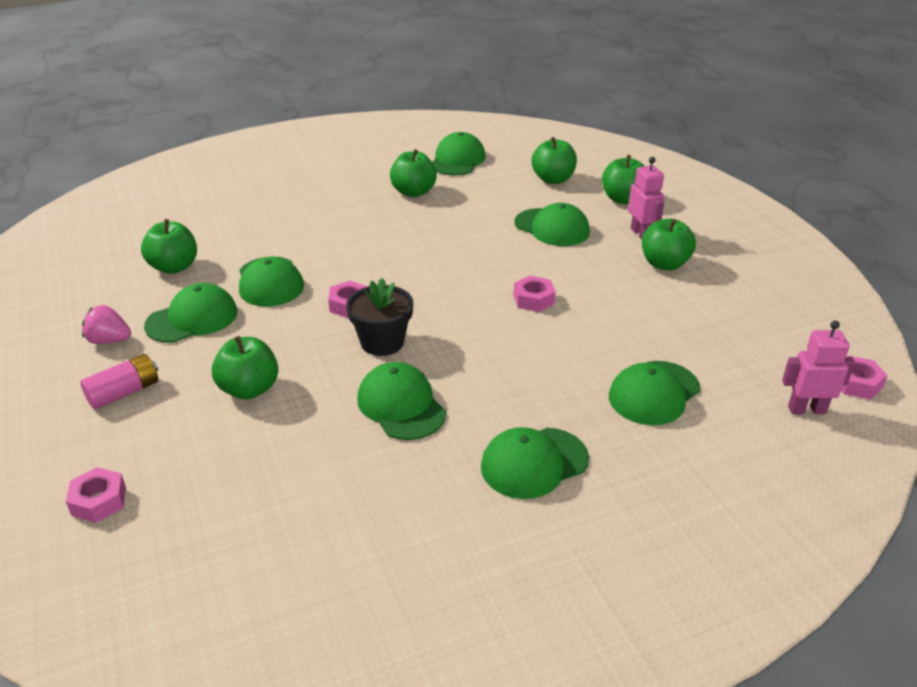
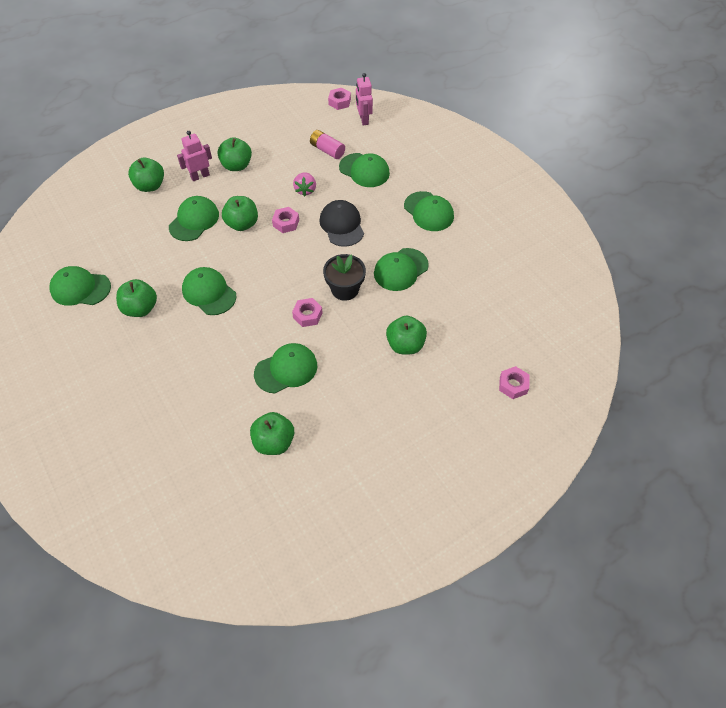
camera: 100 degrees left, 20 degrees up
(109, 340) = (375, 446): pink strawberry -> pink strawberry (305, 190)
(124, 392) = (425, 412): pink battery -> pink battery (327, 150)
(192, 319) = (340, 403): green cap -> green cap (209, 292)
(518, 353) = (342, 225): none -> black cap
(553, 179) = (118, 225): green apple -> green apple (242, 224)

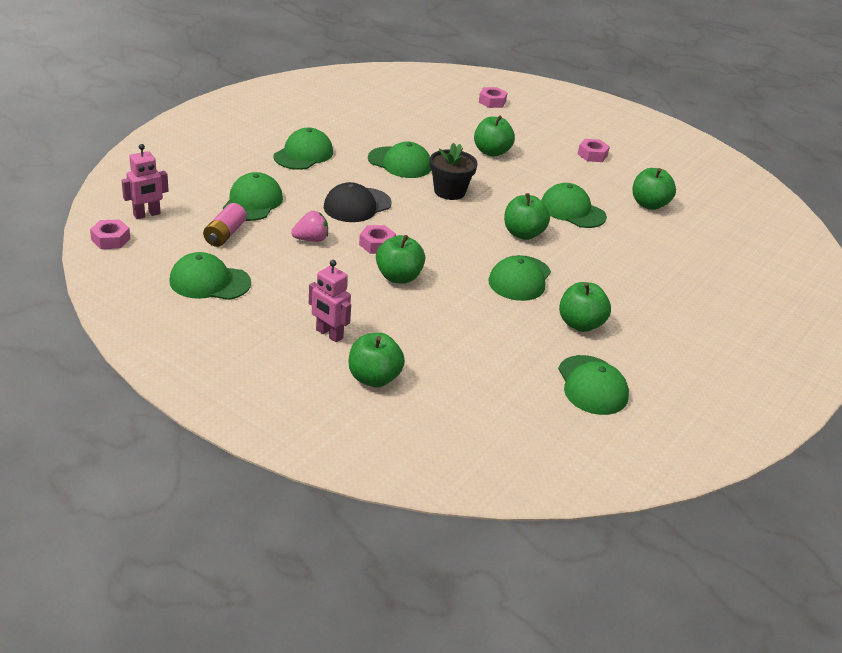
camera: 115 degrees left, 20 degrees down
(194, 220) = (416, 318): green cap -> green cap (209, 282)
(236, 166) = (291, 305): green apple -> green apple (523, 234)
(307, 315) = (499, 208): pink nut -> pink nut (592, 155)

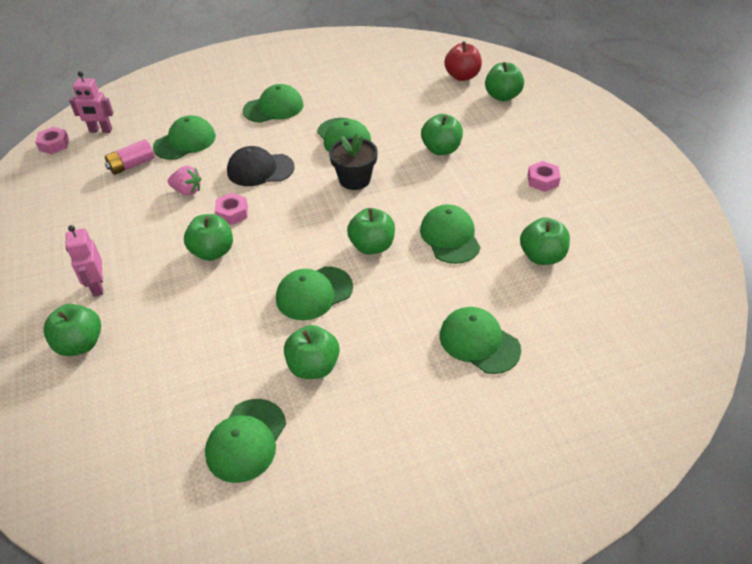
camera: 40 degrees right, 10 degrees up
(209, 282) = (73, 204): green cap -> green cap (479, 342)
(441, 93) = (462, 76): none -> red apple
(492, 102) = (502, 96): pink nut -> green apple

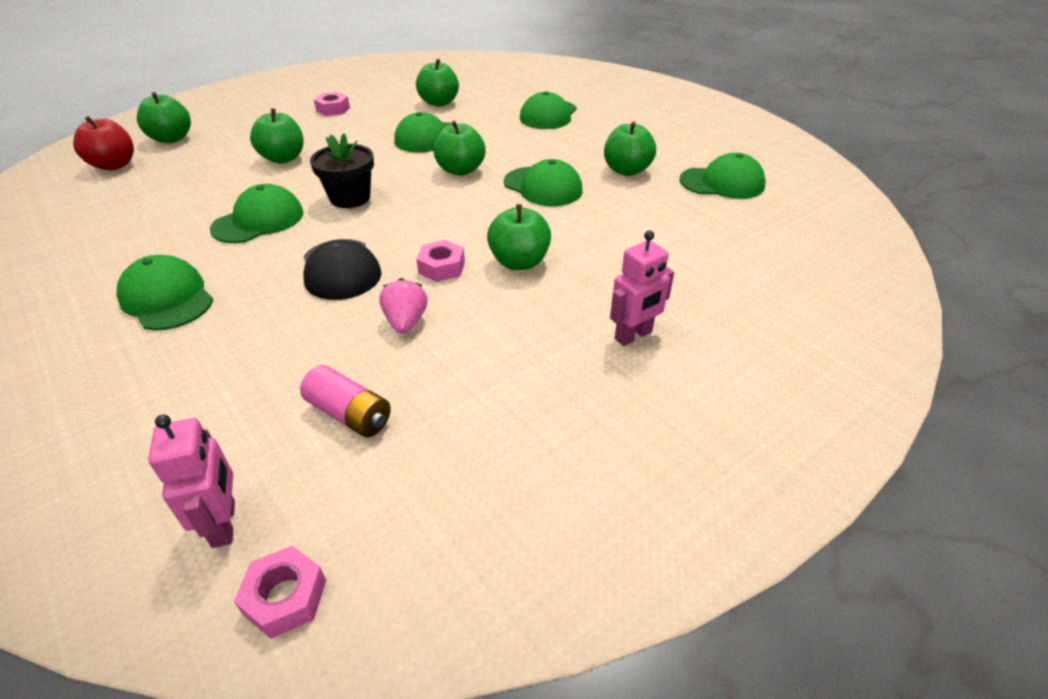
camera: 110 degrees left, 5 degrees down
(80, 344) = (723, 312): green apple -> none
(185, 141) = (269, 369): green cap -> none

